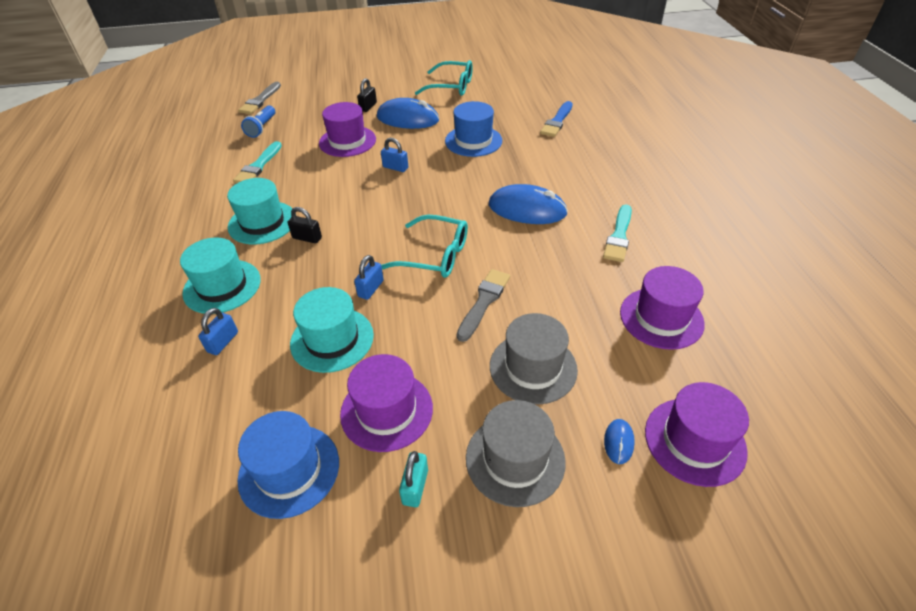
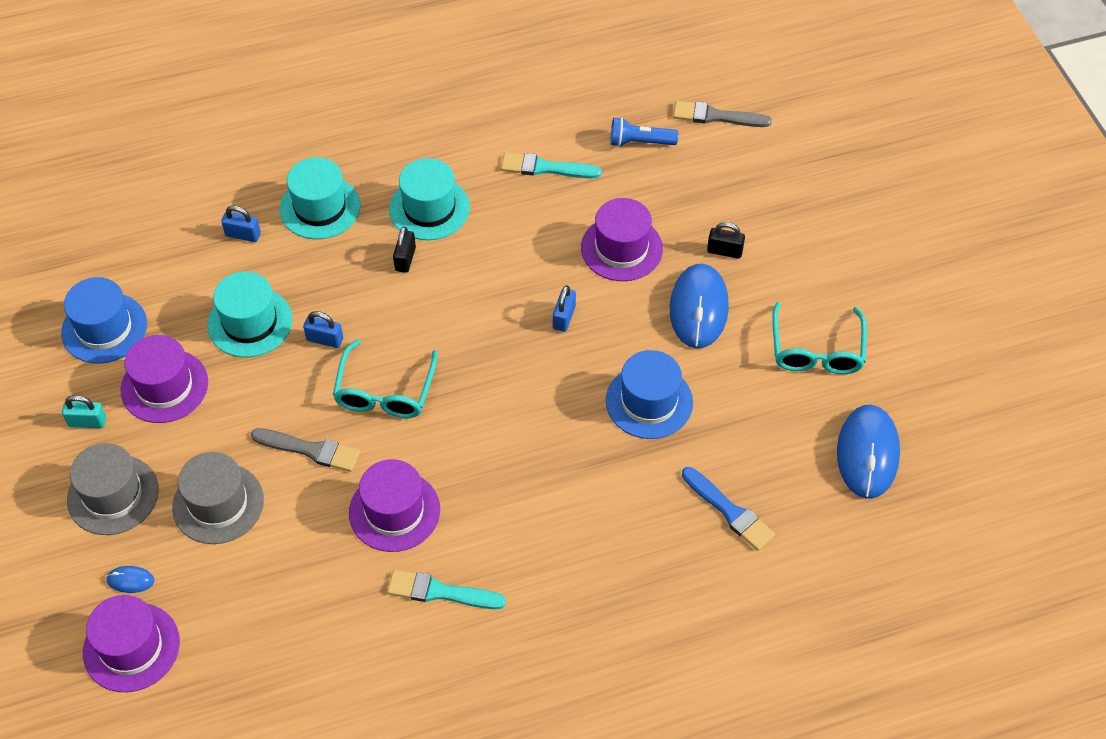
camera: 80 degrees right, 10 degrees up
(527, 209) = (487, 482): blue mouse -> blue mouse (867, 453)
(557, 121) = (729, 511): blue brush -> blue brush turned 150 degrees counterclockwise
(661, 318) = (294, 631): purple hat -> purple hat (394, 511)

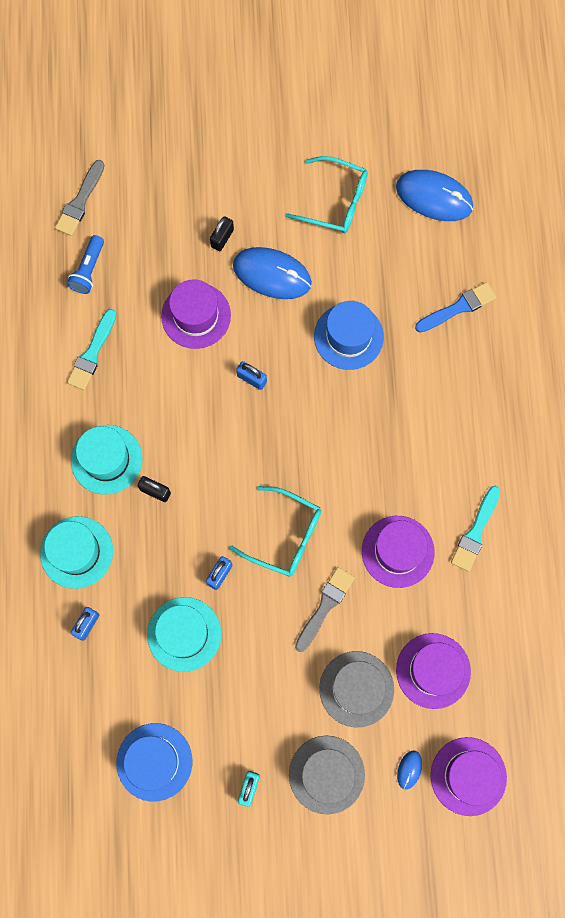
camera: 75 degrees left, 20 degrees up
(164, 386) = (230, 717): purple hat -> purple hat (433, 670)

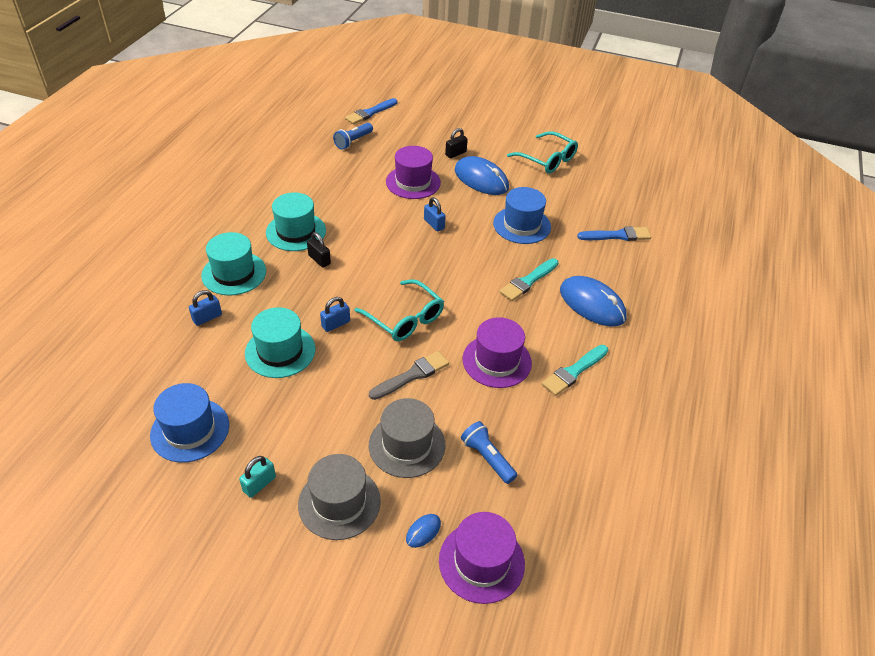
camera: 20 degrees right, 30 degrees down
(80, 201) = (370, 113): grey brush -> blue brush
(92, 353) = (326, 178): turquoise brush -> turquoise brush (528, 281)
(433, 670) = (487, 458): purple hat -> blue flashlight
(434, 197) = (623, 177): blue mouse -> blue mouse (592, 304)

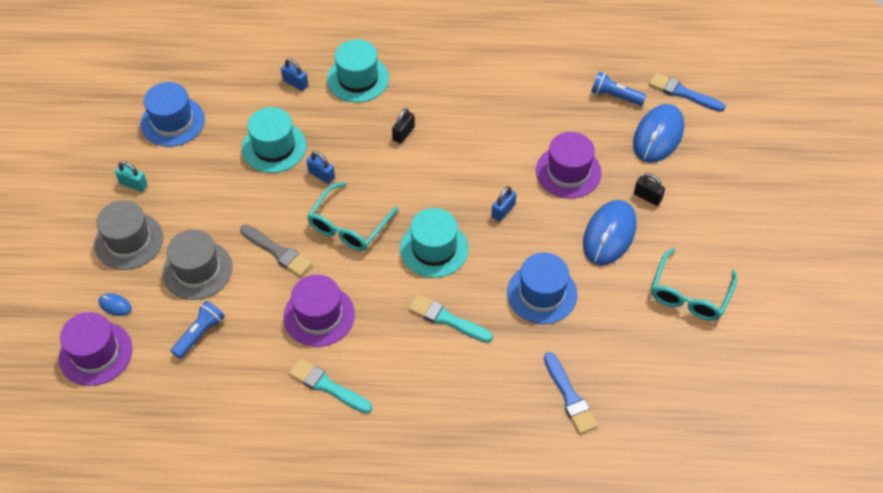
camera: 75 degrees right, 10 degrees up
(296, 231) = (436, 101): turquoise hat -> turquoise hat (434, 248)
(592, 304) = (435, 387): blue mouse -> blue mouse (658, 135)

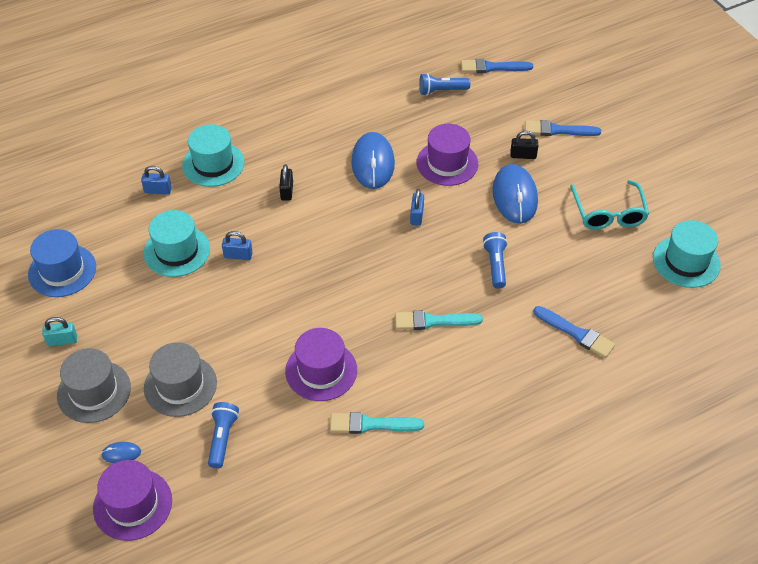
camera: 30 degrees left, 5 degrees down
(278, 252) = (245, 336): grey brush -> none
(349, 225) = (293, 285): turquoise glasses -> none
(434, 248) = (381, 271): turquoise hat -> turquoise hat (686, 261)
(542, 293) = (495, 265): blue hat -> blue flashlight
(658, 135) = (497, 106): blue mouse -> blue mouse (373, 163)
(701, 186) = (557, 130): none -> blue brush

